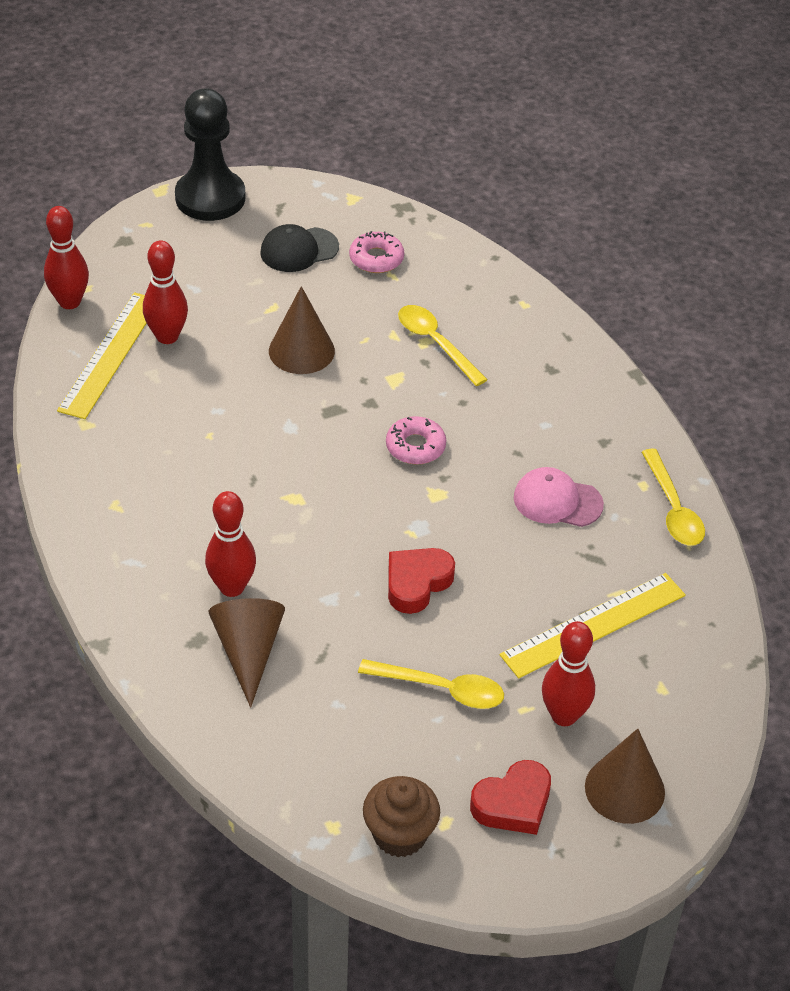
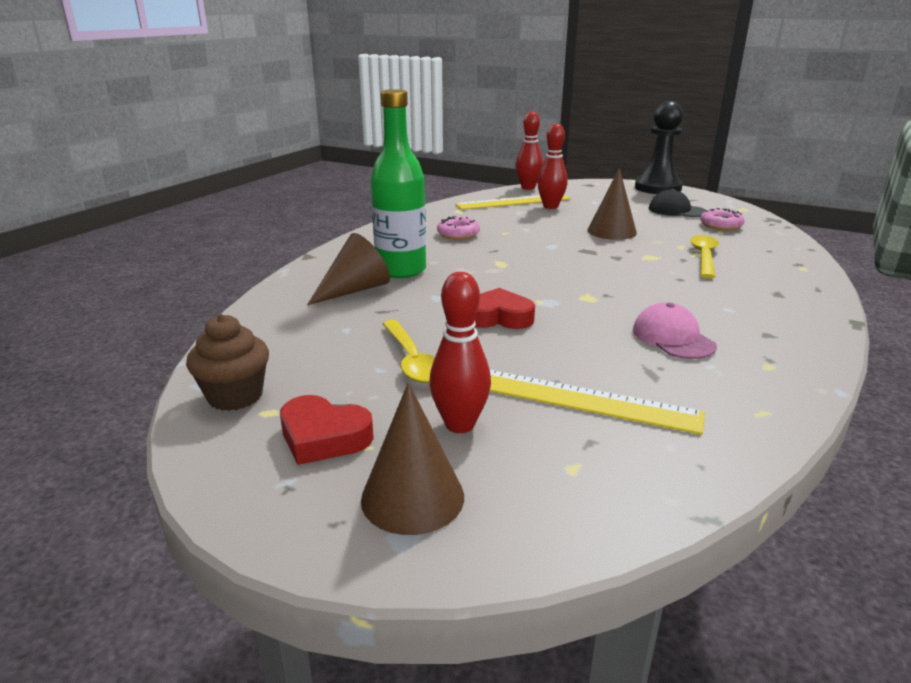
camera: 55 degrees right, 20 degrees down
(232, 587) = (401, 270): red bowling pin -> green bottle
(415, 446) = (612, 278): pink donut -> pink donut (458, 234)
(673, 509) = (778, 389): yellow spoon -> none

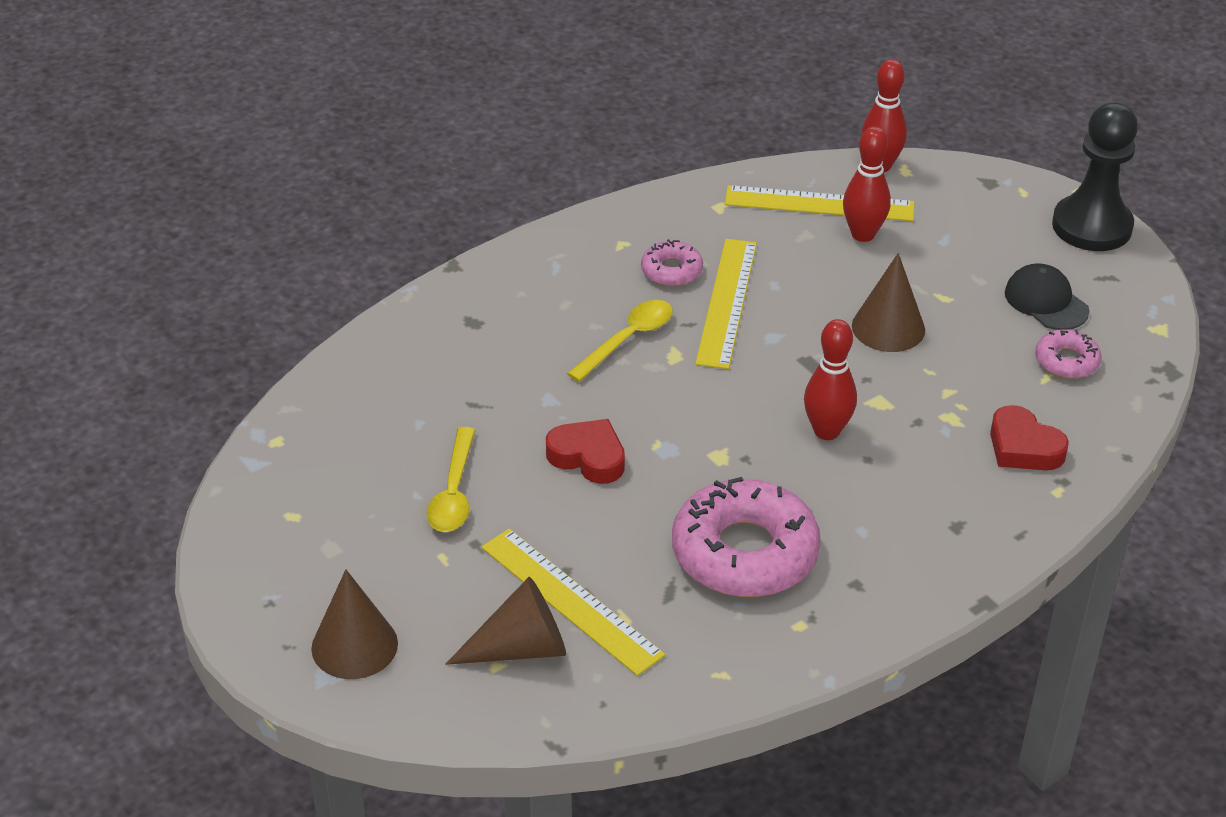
camera: 25 degrees right, 15 degrees up
(235, 396) = (273, 486): brown cupcake -> none
(323, 437) = (322, 561): red heart -> red heart (1023, 447)
(354, 290) = (467, 356): brown cone -> brown cone (520, 648)
(401, 270) = (543, 332): green bottle -> none
(460, 424) = (440, 588): red bowling pin -> red bowling pin (826, 431)
(507, 239) = (727, 302): none -> yellow ruler
(672, 338) = (744, 553): pink cap -> pink donut
(704, 257) = (951, 426): yellow spoon -> yellow spoon (628, 340)

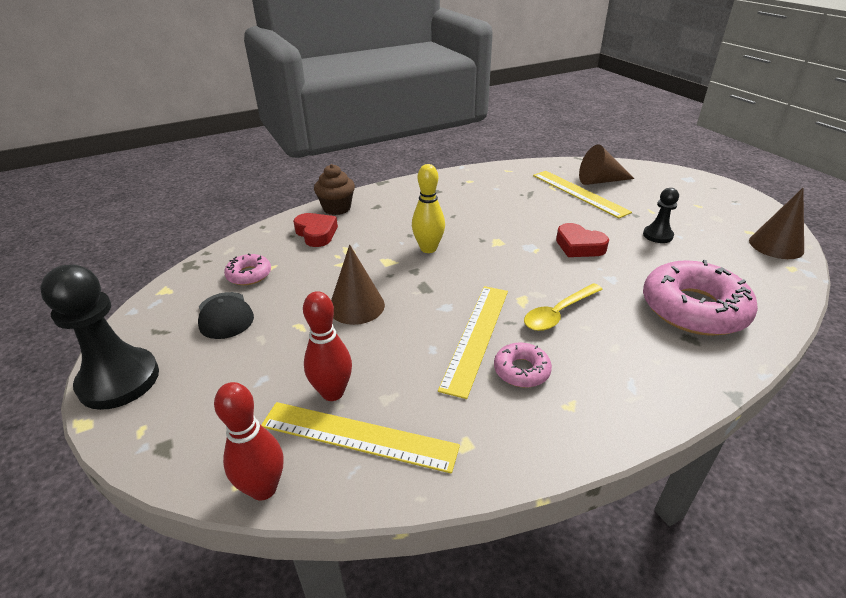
camera: 170 degrees left, 5 degrees down
(354, 645) = (681, 186): brown cone -> brown cone (776, 245)
(453, 492) = (657, 235): yellow spoon -> black pawn
(744, 553) = (490, 203): pink donut -> pink donut (693, 308)
(826, 431) = (428, 248): red bowling pin -> yellow bowling pin
(1027, 513) = (337, 208): none -> brown cupcake

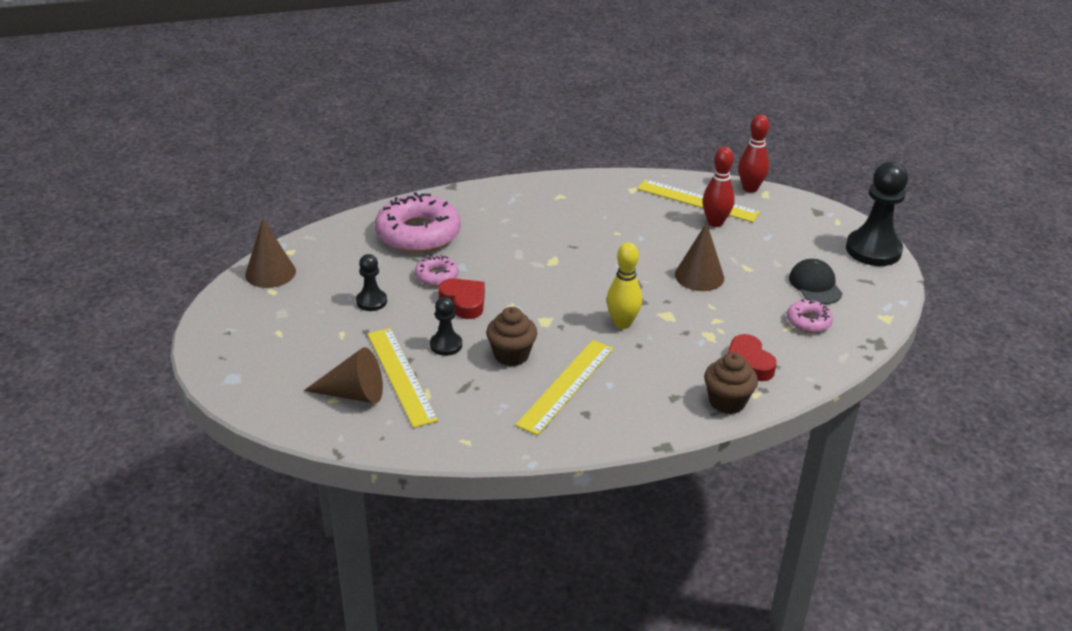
camera: 170 degrees left, 0 degrees up
(476, 336) = (604, 240): yellow ruler -> yellow ruler (566, 386)
(510, 214) = (511, 355): none -> brown cupcake
(521, 370) = (581, 216): pink donut -> pink donut (436, 276)
(558, 313) = (530, 246): yellow spoon -> none
(565, 214) = (446, 345): none -> black pawn

